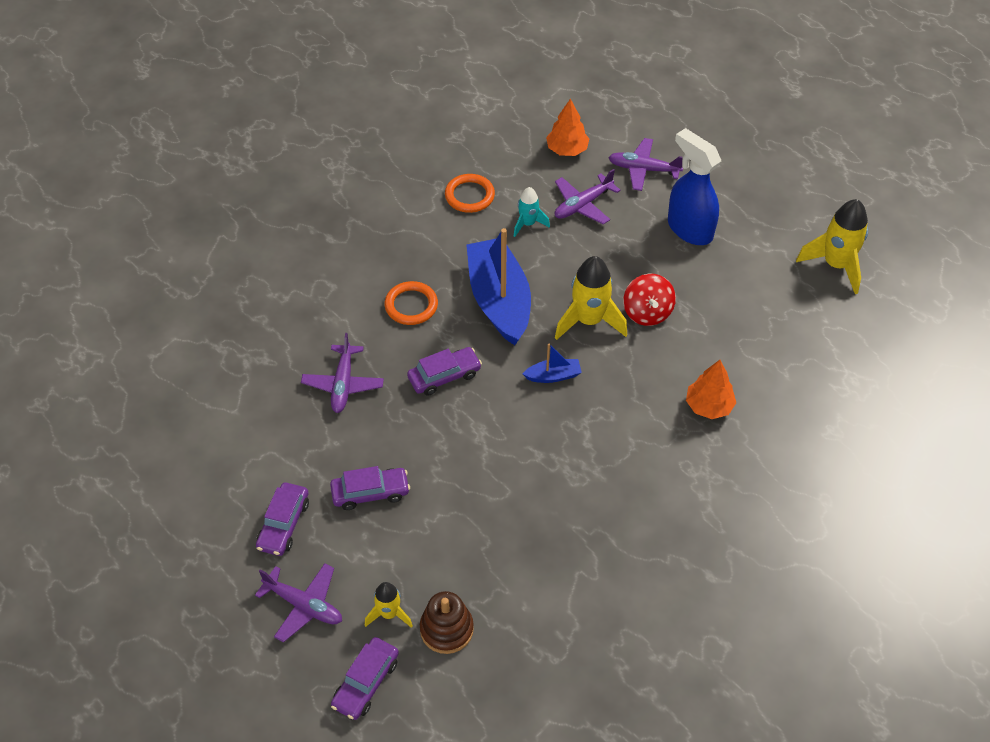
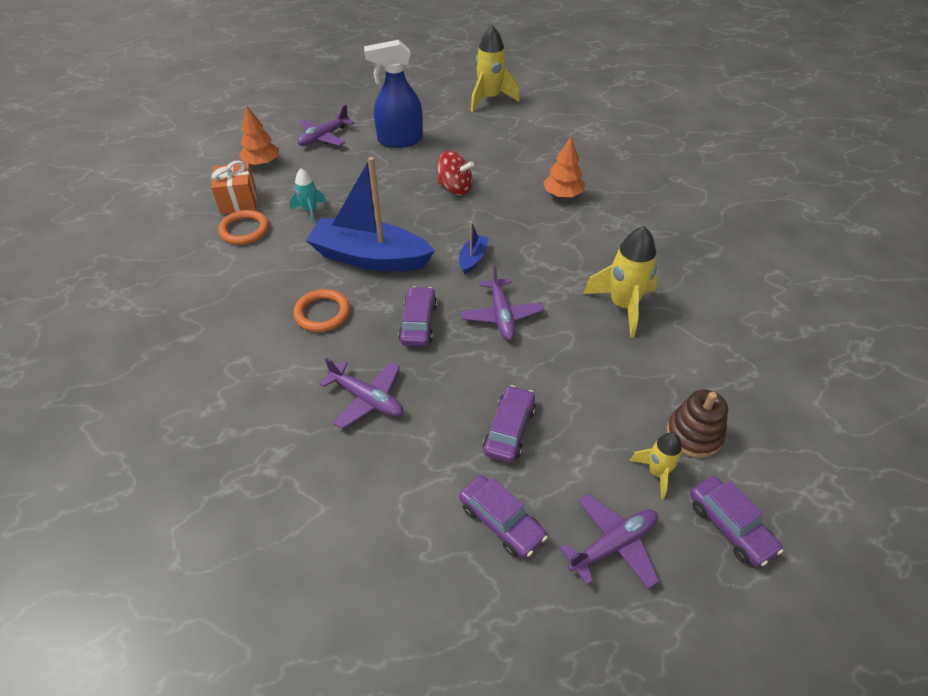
camera: 60 degrees left, 5 degrees down
(502, 168) = (238, 201): none -> orange gift
(582, 205) = (323, 177): purple plane -> purple plane (501, 315)
(589, 321) = (436, 219): yellow rocket -> yellow rocket (623, 306)

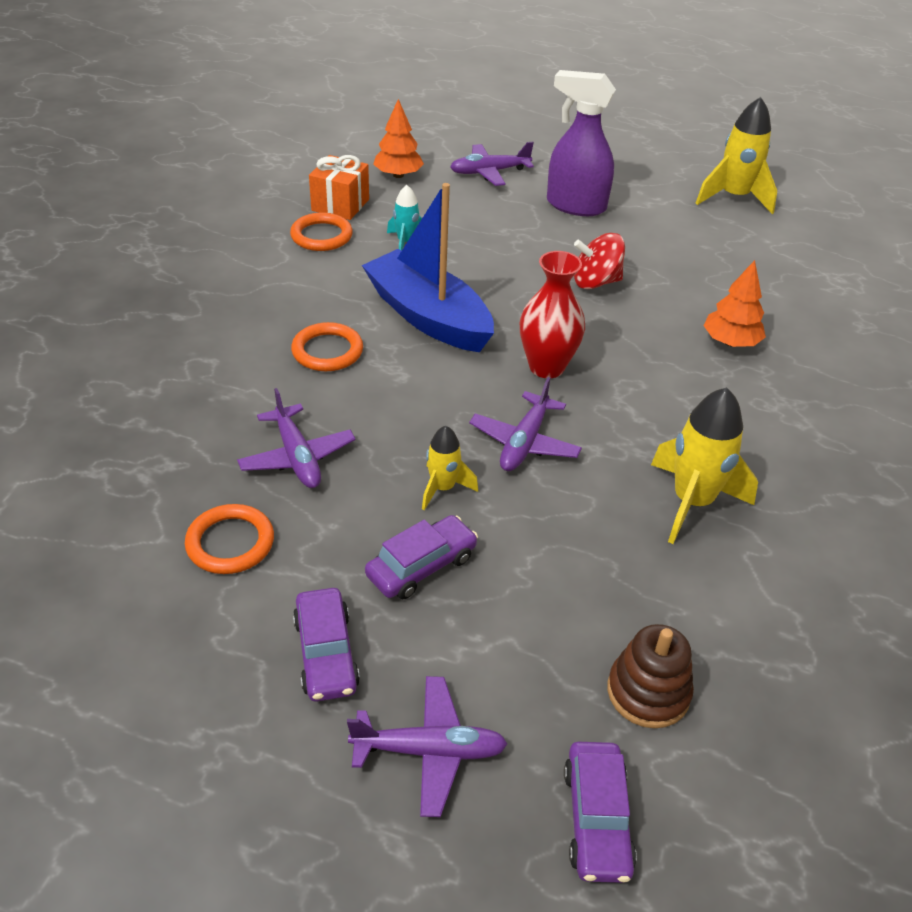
camera: 30 degrees right, 5 degrees down
(374, 484) = (230, 543): none -> orange ring
(399, 140) = (575, 205): blue spray bottle -> purple spray bottle
(418, 323) = (421, 407): purple car -> none
(455, 188) = (595, 282): red spinning top -> red spinning top turned 120 degrees clockwise
(473, 259) = (546, 367): blue boat -> red vase
(657, 472) = (558, 707): yellow rocket -> yellow rocket (443, 488)

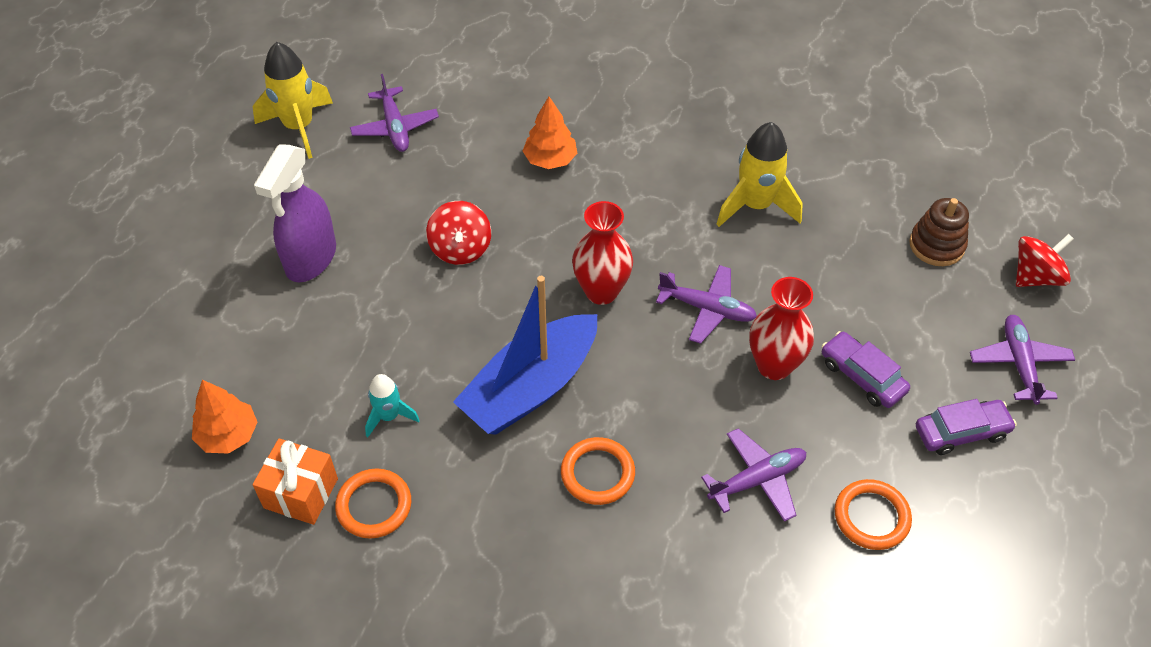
camera: 90 degrees left, 10 degrees up
(443, 488) = (774, 365): yellow rocket -> red vase
(489, 172) = (228, 339): purple plane -> purple plane (395, 127)
(597, 819) = (1035, 277): purple car -> red spinning top

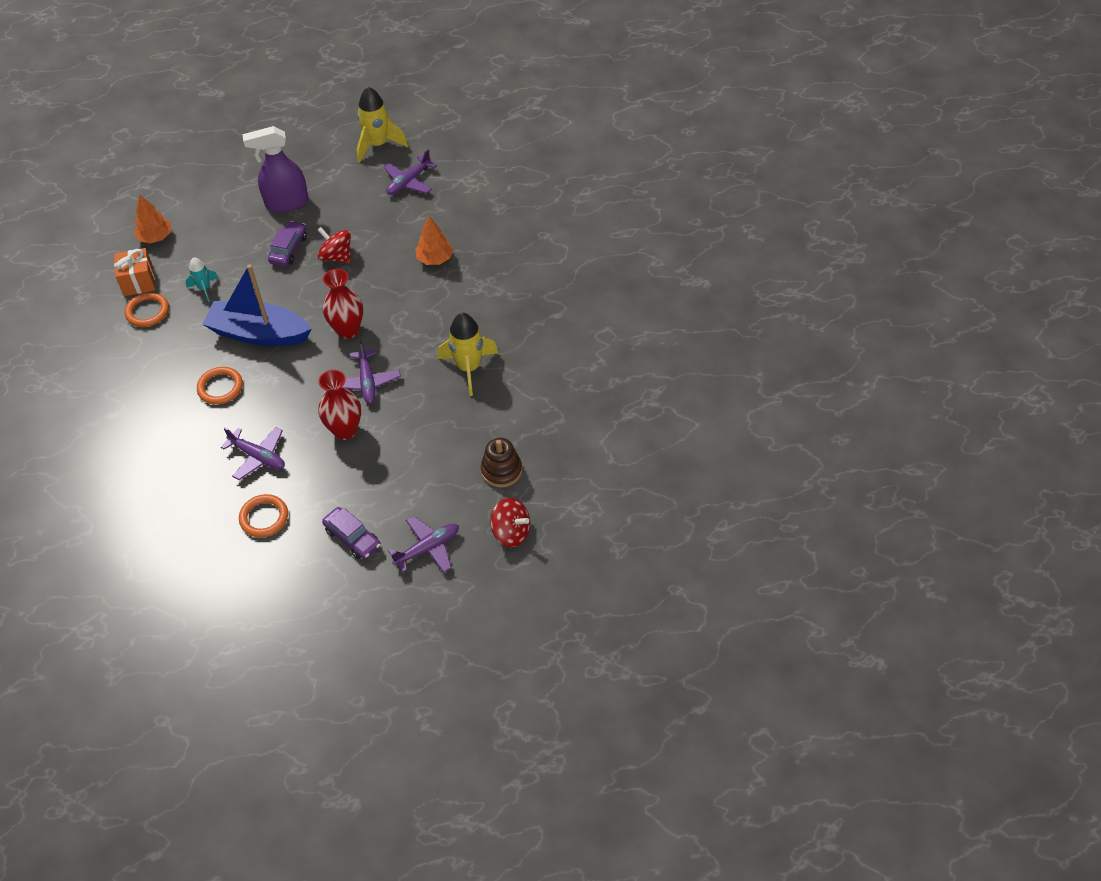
camera: 60 degrees right, 0 degrees up
(460, 249) = (337, 256): red spinning top -> red spinning top turned 75 degrees clockwise
(862, 376) = (364, 474): purple car -> purple car (289, 249)

